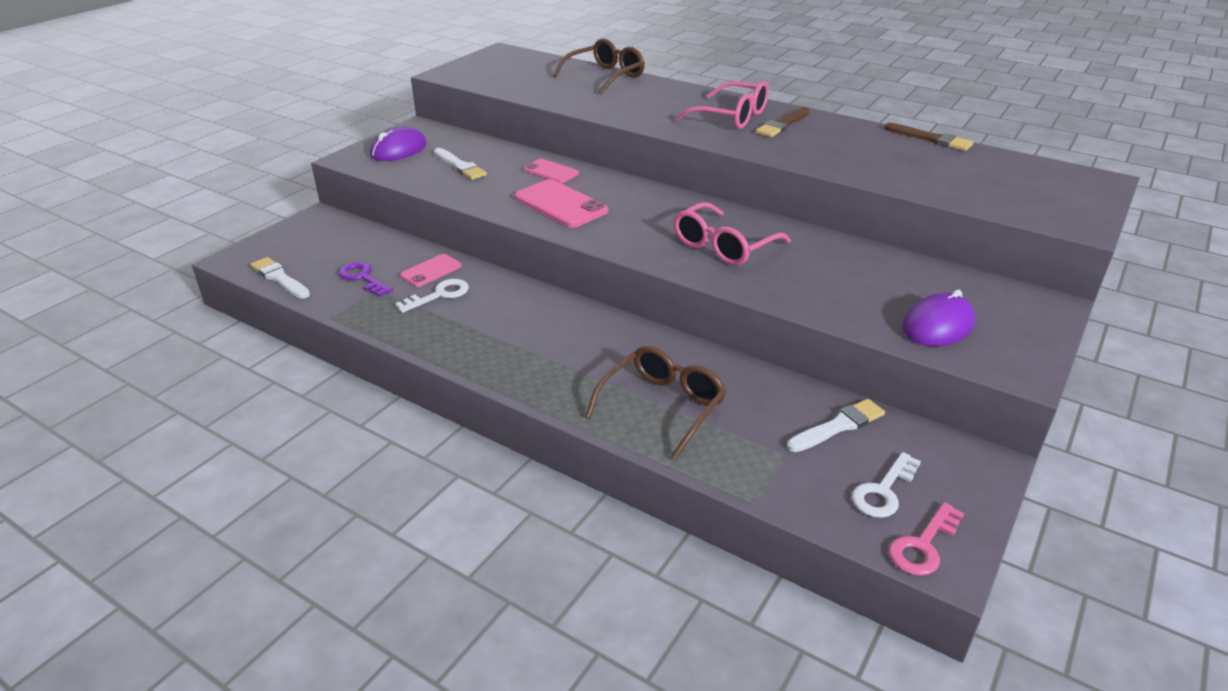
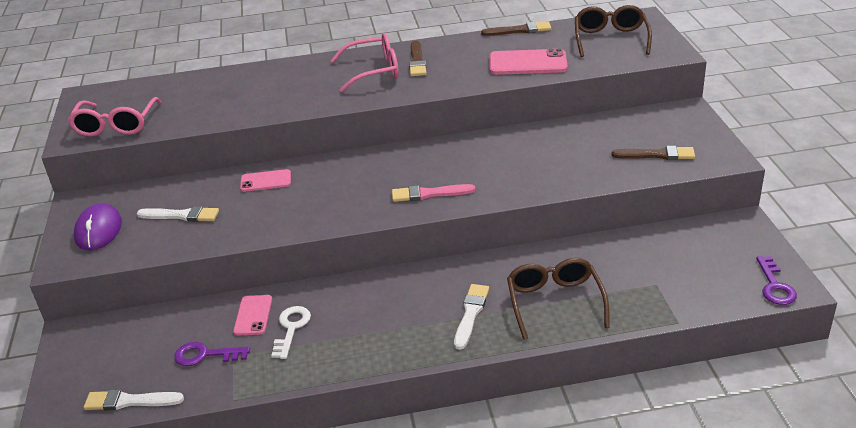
camera: 40 degrees left, 0 degrees up
(561, 204) = (317, 202): pink phone -> pink phone (527, 63)
(605, 76) = (222, 79): brown glasses -> brown glasses (610, 39)
(655, 243) = (429, 194): none -> pink brush
(723, 246) = (474, 172): pink glasses -> pink glasses (116, 125)
(838, 426) = (656, 250): white brush -> white brush (471, 314)
(883, 491) = (723, 271): white key -> none
(923, 545) = (775, 286): pink key -> purple key
(938, 325) = (657, 155): purple mouse -> brown brush

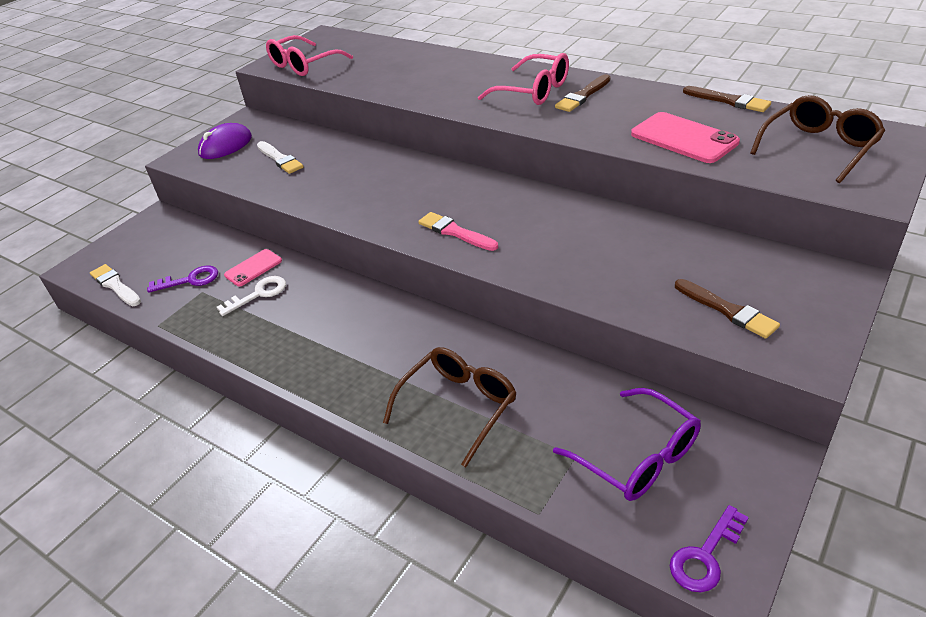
camera: 45 degrees right, 5 degrees up
(205, 355) = (190, 280): purple key -> purple key turned 120 degrees clockwise
(265, 181) = (364, 158): pink phone -> none
(471, 314) = (381, 368): white brush -> none
(686, 264) = (638, 457): none -> purple glasses

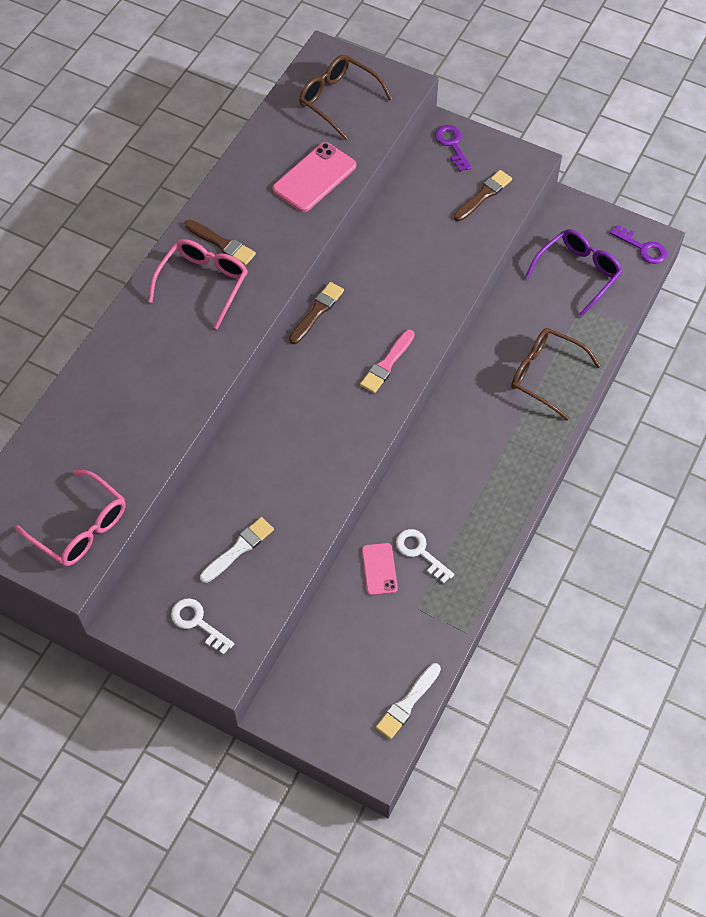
camera: 100 degrees left, 20 degrees up
(190, 280) = (398, 626): purple key -> purple key (452, 145)
(225, 145) = (197, 623): purple mouse -> white key
(253, 268) = (379, 569): pink phone -> pink phone turned 45 degrees clockwise
(729, 101) = (250, 141): brown brush -> brown brush (317, 312)

